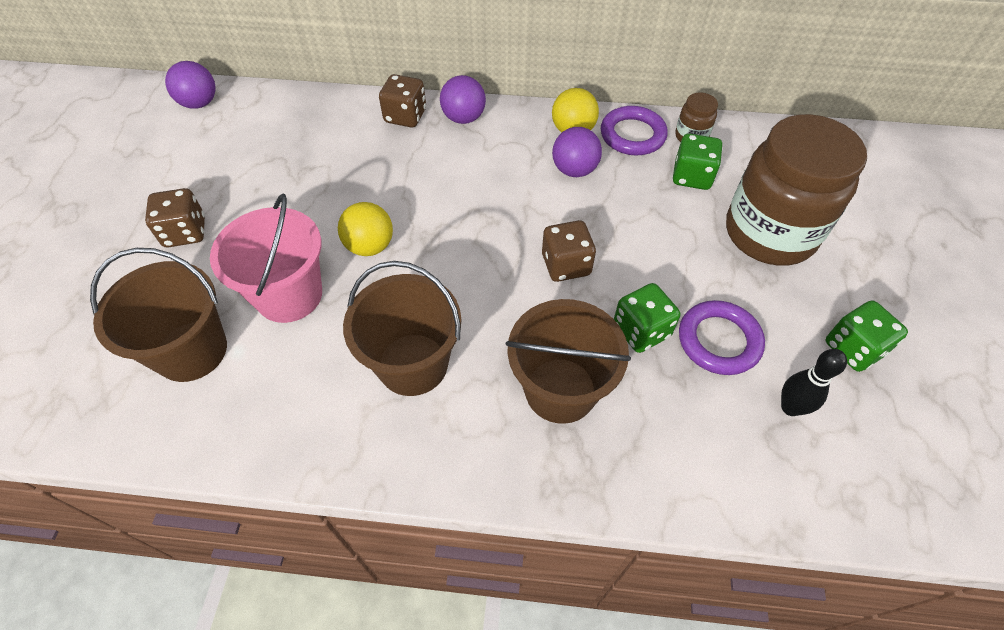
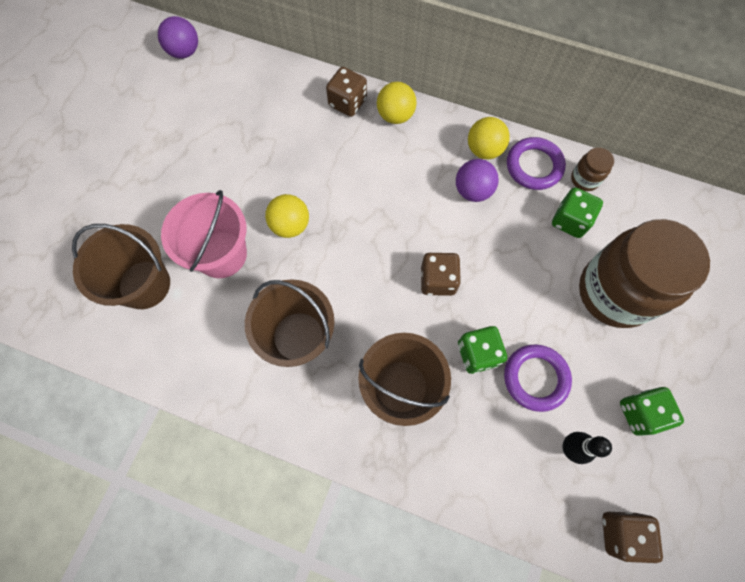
camera: 15 degrees right, 15 degrees up
(185, 232) = (155, 178): brown dice -> brown dice (621, 533)
(463, 118) = (395, 115): purple ball -> yellow ball

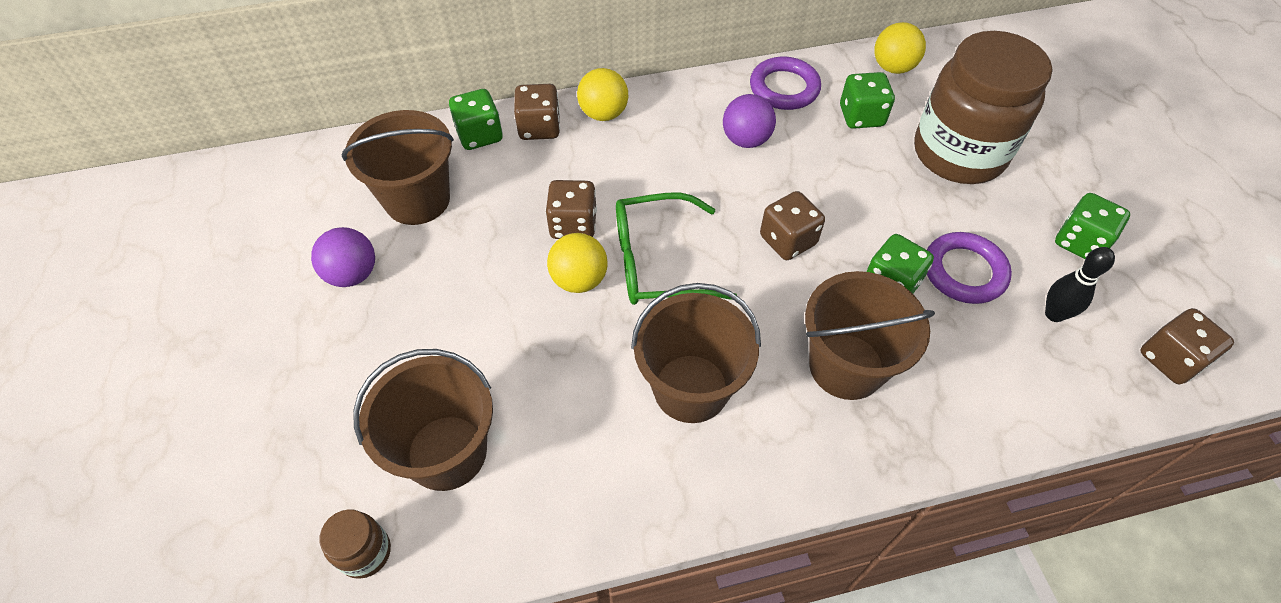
camera: 35 degrees left, 15 degrees down
(184, 52) = (291, 173): purple ball -> purple ball (353, 274)
(221, 254) = (521, 358): pink bucket -> none
(240, 112) = (417, 199): none -> brown bucket
(307, 87) = (479, 135): none -> green dice
(315, 185) = (573, 225): none -> brown dice
(345, 243) = (657, 262): none -> green glasses
(484, 150) = (723, 98): yellow ball -> yellow ball (893, 67)
(584, 179) = (840, 75): brown jar -> brown jar (365, 552)

